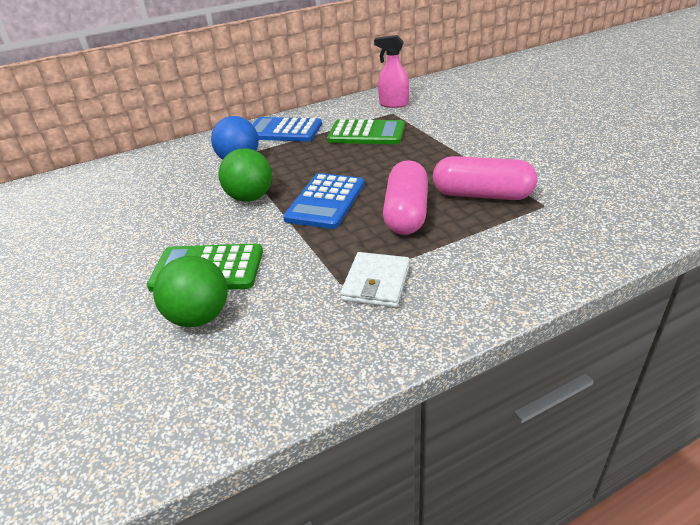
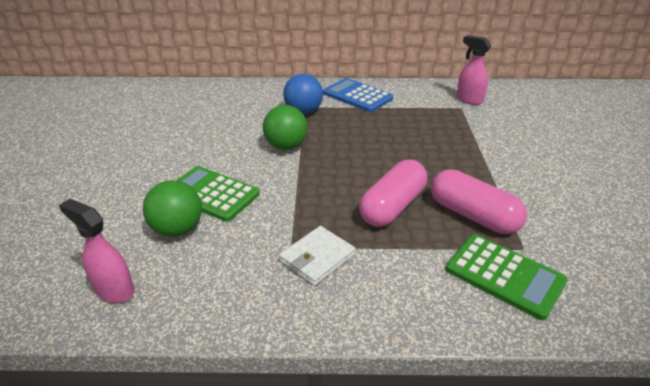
camera: 25 degrees right, 0 degrees up
(177, 406) = (114, 290): none -> pink spray bottle
(326, 201) = (338, 171): blue calculator -> none
(366, 133) = (422, 120): green calculator -> green calculator (504, 275)

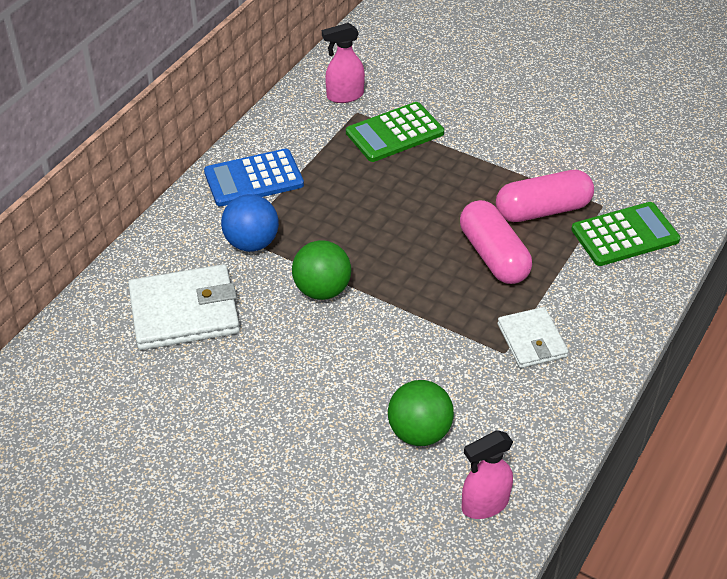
camera: 60 degrees left, 10 degrees up
(212, 194) = (373, 386): green calculator -> green calculator (395, 133)
(228, 110) = (184, 312): none -> white wallet

